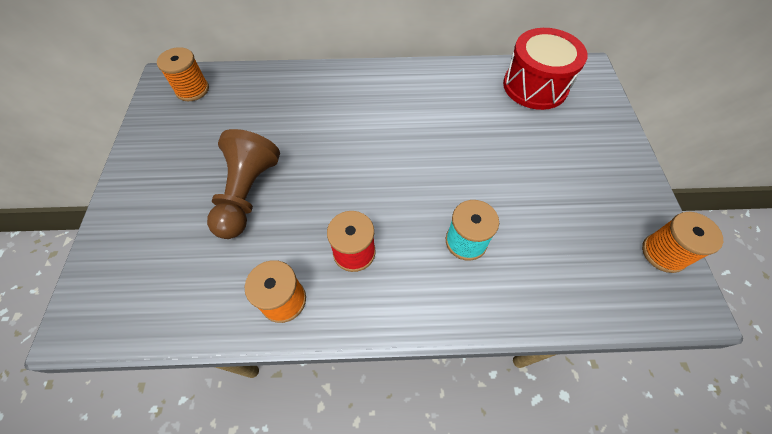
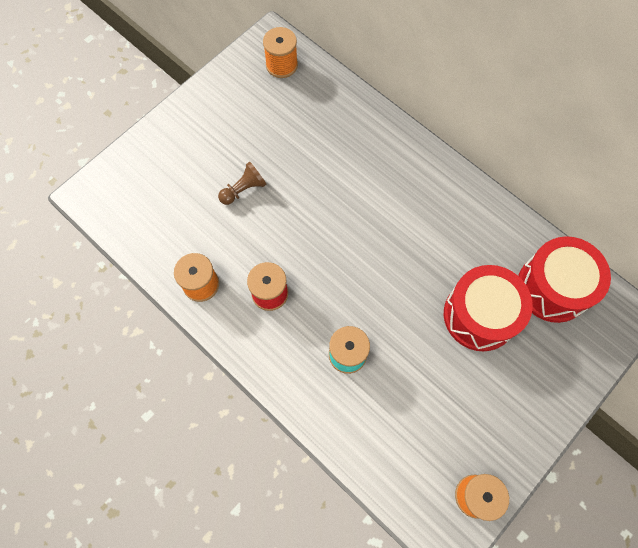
camera: 45 degrees right, 10 degrees up
(247, 194) = (243, 189): brown pawn -> brown pawn, size x0.55
(516, 136) = (479, 315): none -> red drum

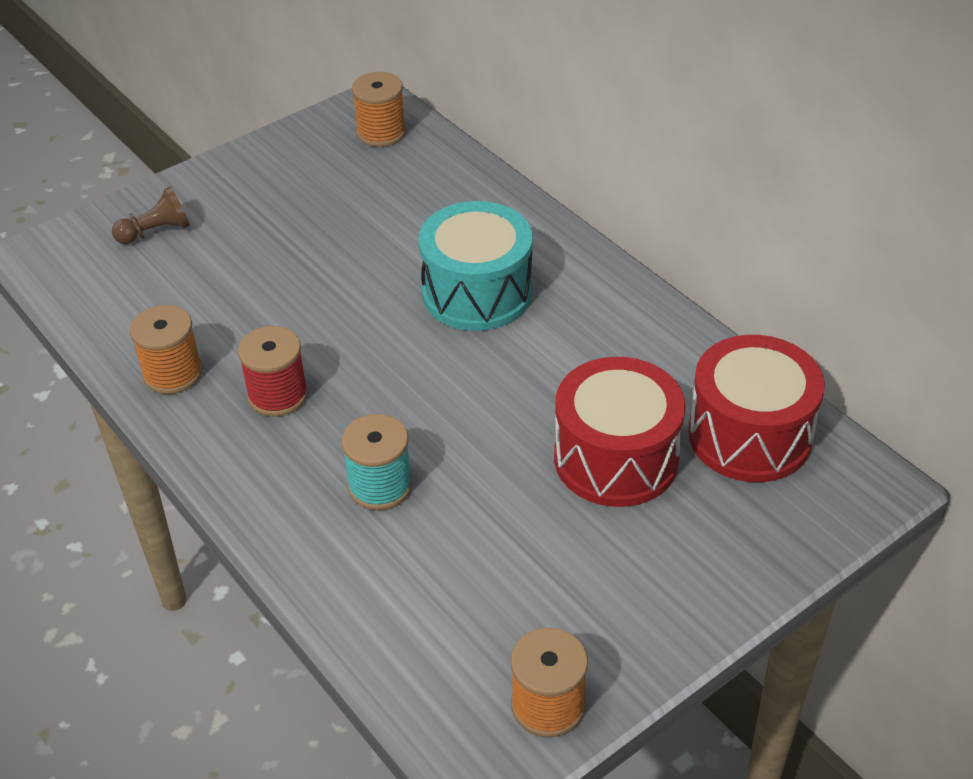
camera: 10 degrees right, 25 degrees down
(243, 189) = (277, 267): brown pawn -> brown pawn (156, 232)
(372, 196) = (477, 293): none -> turquoise drum

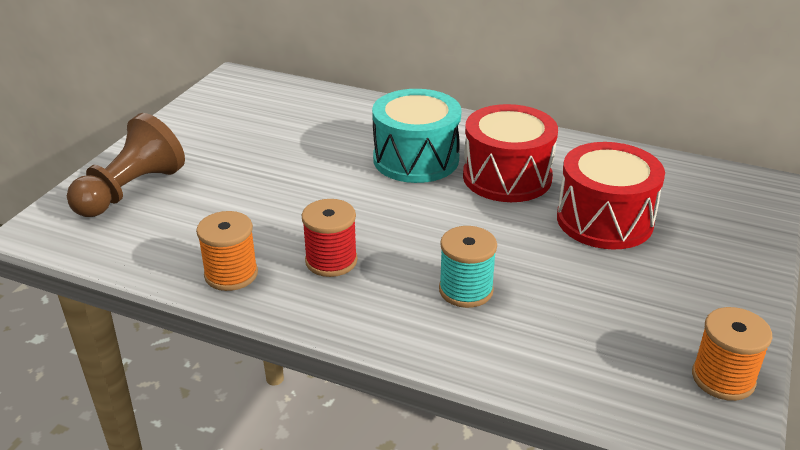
camera: 30 degrees left, 10 degrees down
(156, 232) = (131, 190): brown pawn -> brown pawn, size x1.82
(381, 133) = (256, 92): orange spool -> none
(749, 435) = (668, 182): red drum -> red drum (507, 177)

